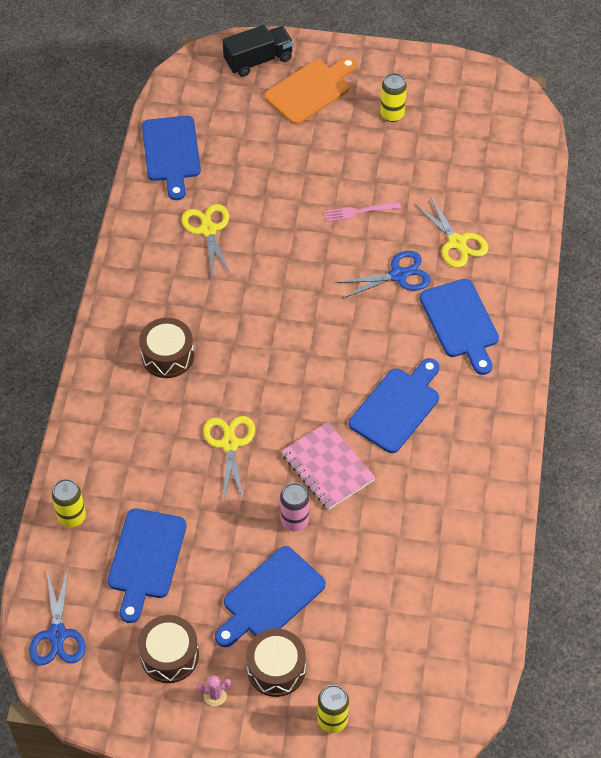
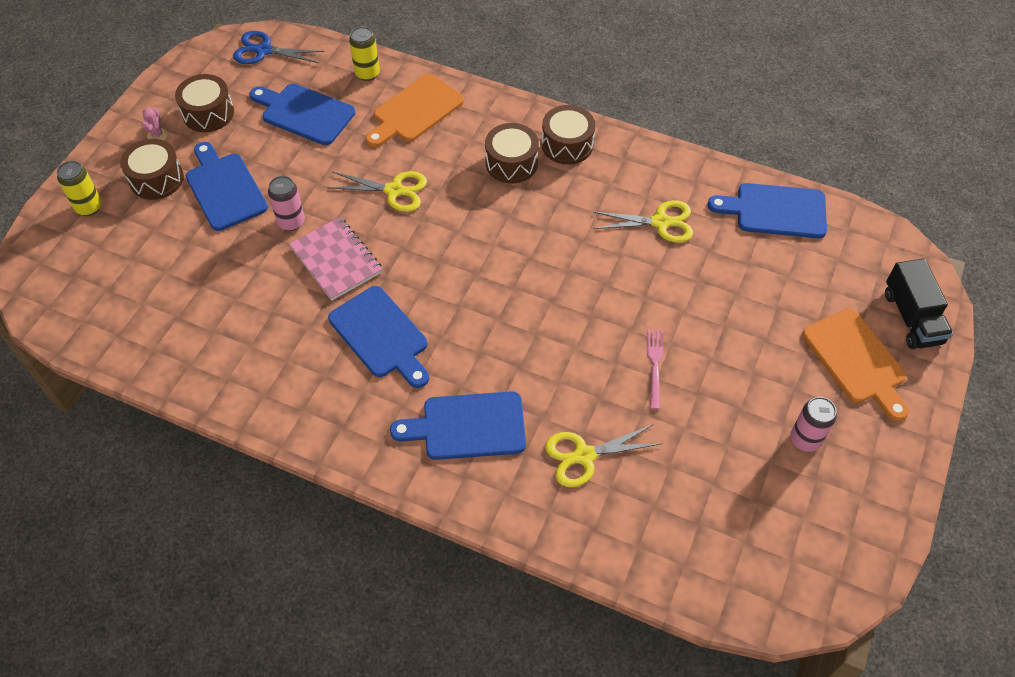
camera: 105 degrees right, 0 degrees up
(117, 456) = (415, 111): none -> orange cutting board
(132, 316) = (567, 145): none -> brown drum
(327, 467) = (336, 260): pink notebook -> pink notebook turned 75 degrees clockwise
(392, 114) = (805, 439): yellow can -> pink can
(398, 275) = (553, 381): blue scissors -> none

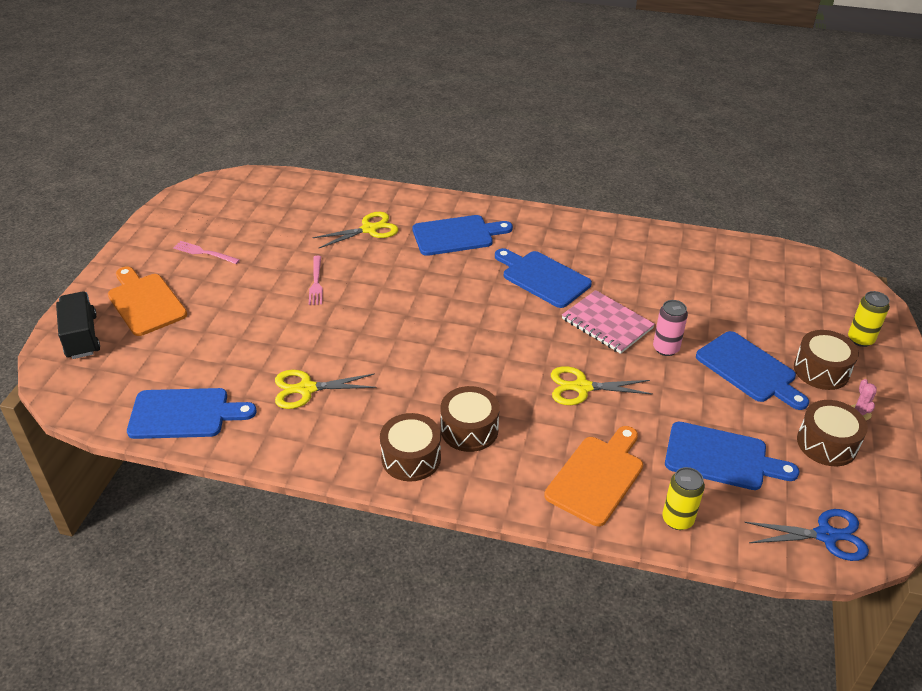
camera: 170 degrees right, 15 degrees down
(805, 439) = (203, 252): pink can -> pink fork

